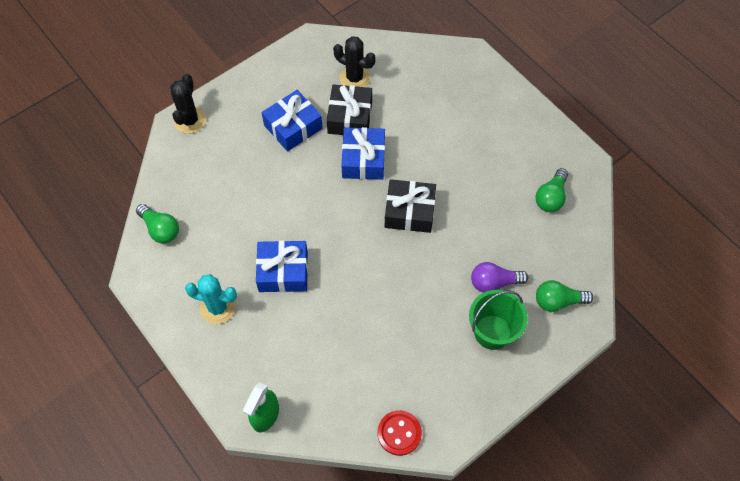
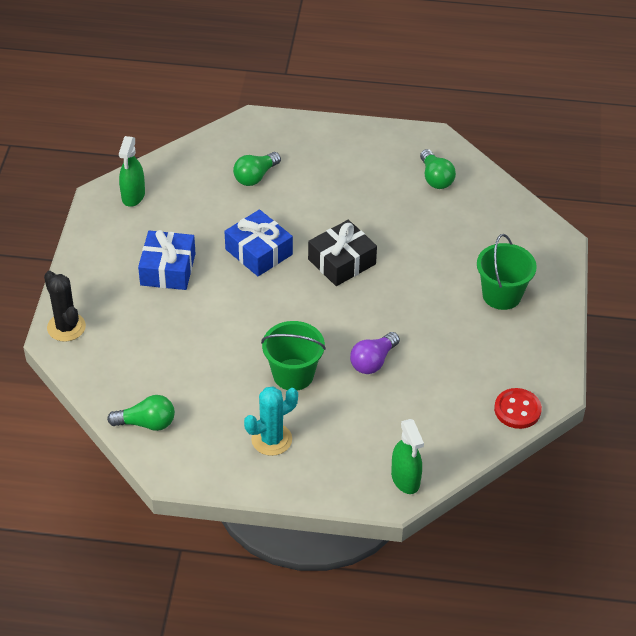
camera: 45 degrees left, 15 degrees down
(283, 271) = (293, 375): blue gift -> green bucket
(331, 55) = (133, 196): none -> green spray bottle
(350, 117) = (208, 230): black gift -> none
(354, 78) = (176, 199): black cactus -> none
(494, 282) = (463, 263): purple light bulb -> purple light bulb (373, 361)
(558, 301) = (522, 241): green light bulb -> green light bulb (255, 176)

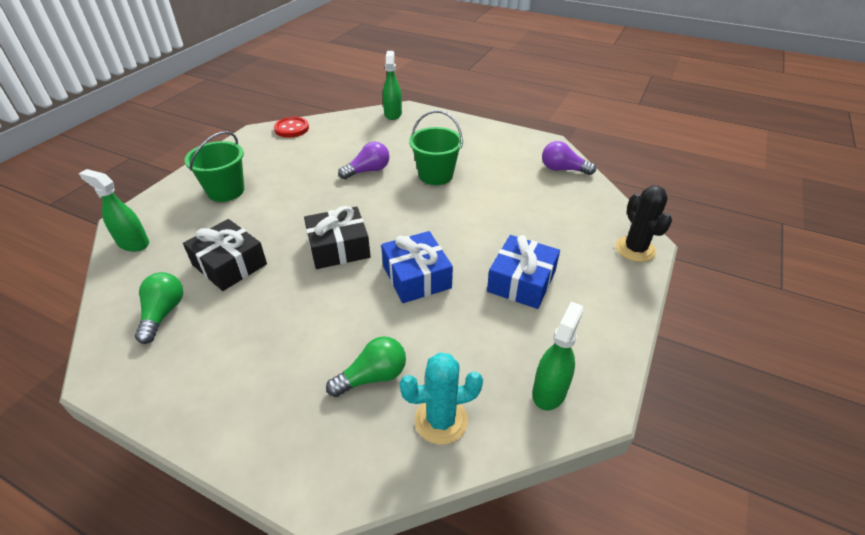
camera: 160 degrees left, 5 degrees down
(146, 423) = (563, 169): green light bulb -> purple light bulb
(271, 439) = (470, 145): turquoise cactus -> turquoise cactus (441, 420)
(423, 224) = (229, 264): none -> black gift
(525, 222) = (133, 243): none -> green spray bottle

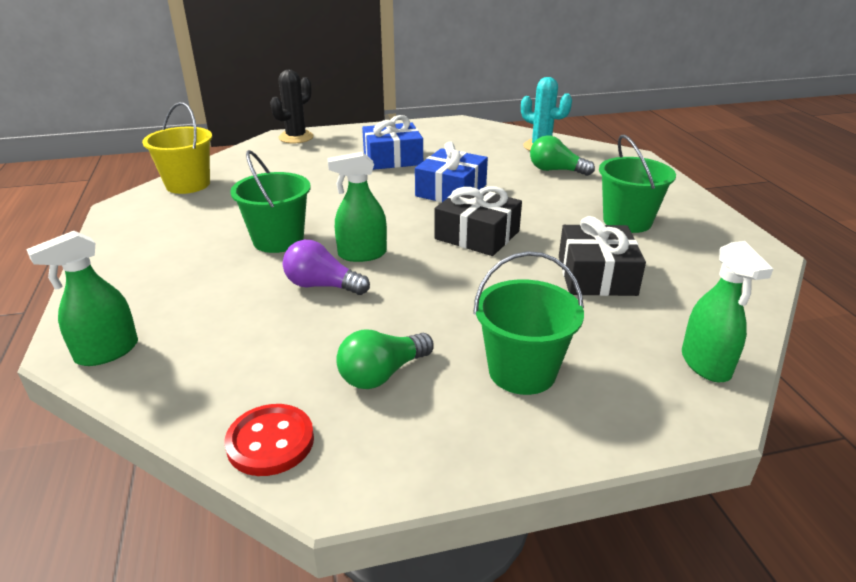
camera: 130 degrees left, 10 degrees down
(163, 314) = (692, 268): green light bulb -> green light bulb (382, 374)
(243, 338) = (627, 221): none -> green bucket
(549, 391) = (471, 131): green spray bottle -> green spray bottle (362, 254)
(563, 169) = (188, 184): purple light bulb -> yellow bucket

